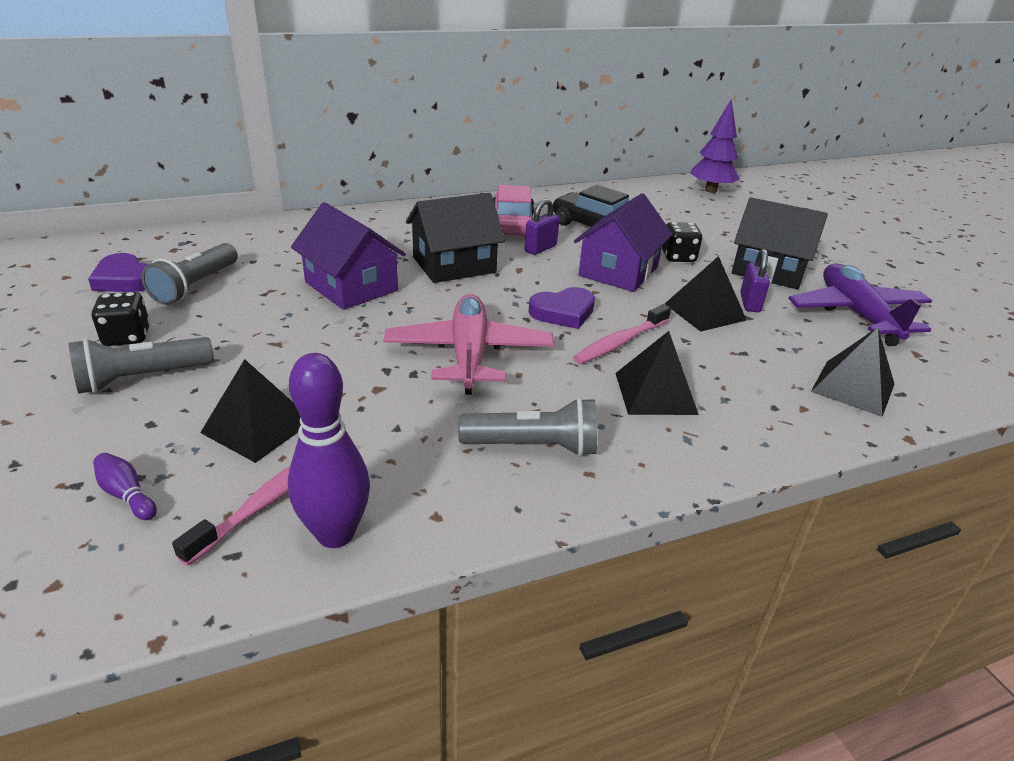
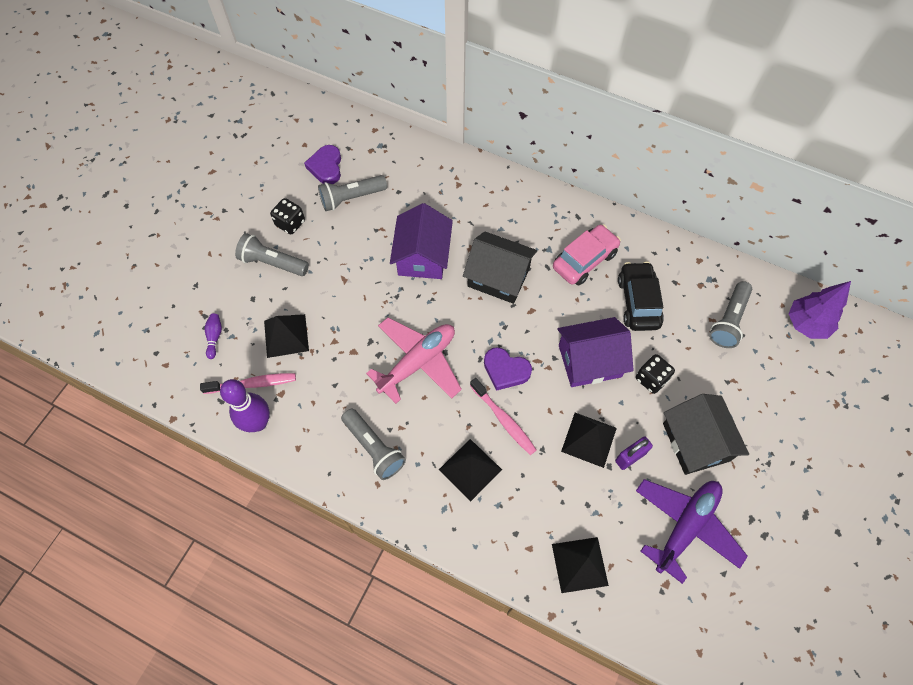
camera: 50 degrees right, 30 degrees up
(540, 248) = (571, 299): purple padlock -> none
(620, 342) = (504, 420): pink toothbrush -> pink toothbrush turned 135 degrees counterclockwise
(667, 208) = (728, 321): none -> grey flashlight

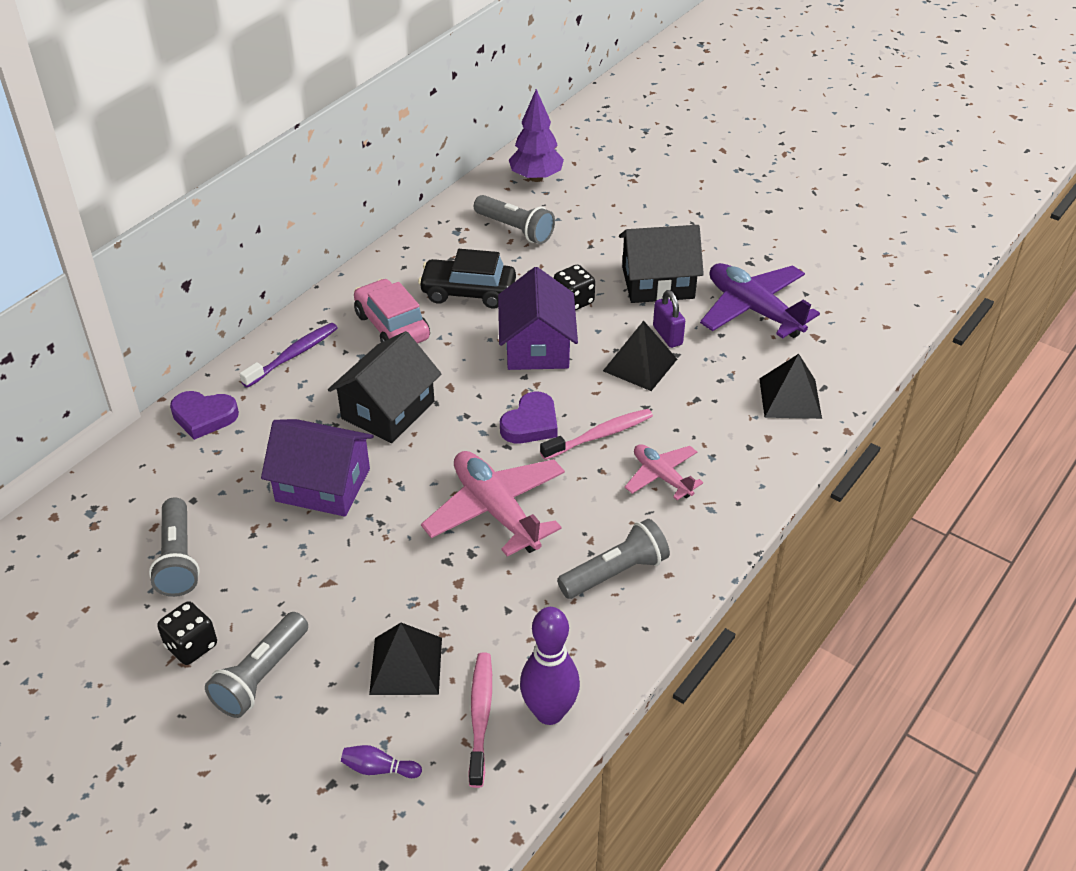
camera: 80 degrees left, 20 degrees down
(326, 167) = (98, 587): purple heart -> purple heart (204, 417)
(470, 469) = (661, 476): black pyramid -> pink plane
(538, 208) = (293, 355): none -> purple toothbrush

